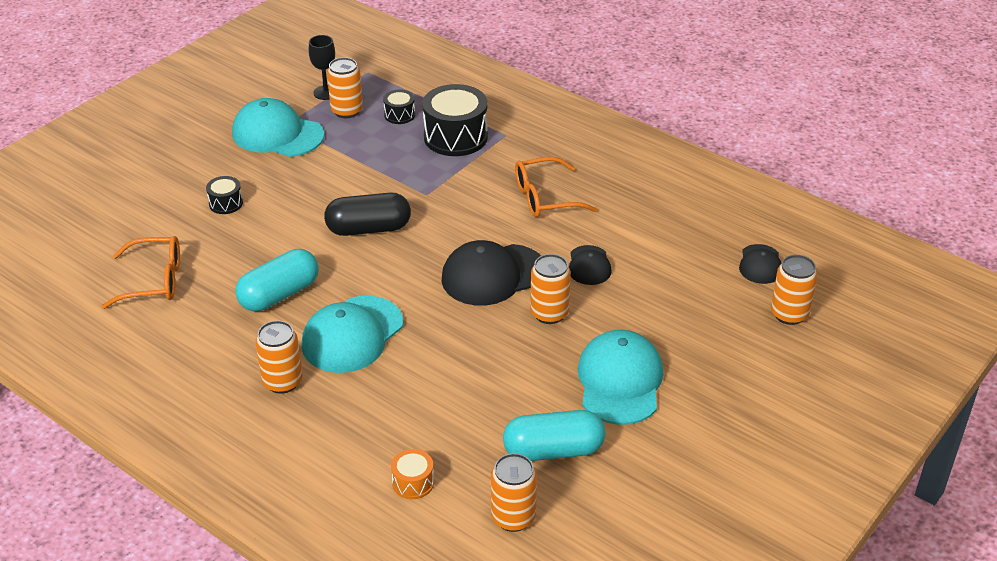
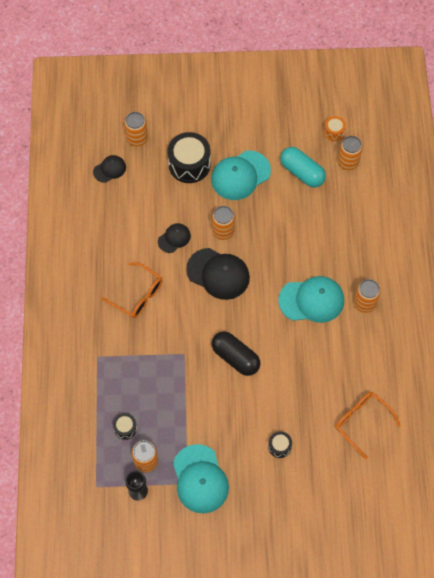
camera: 130 degrees left, 25 degrees up
(279, 294) = (317, 355): turquoise capsule -> none
(413, 483) = (366, 208): orange drum -> orange drum (334, 132)
(455, 137) = (121, 380): black drum -> black drum (189, 164)

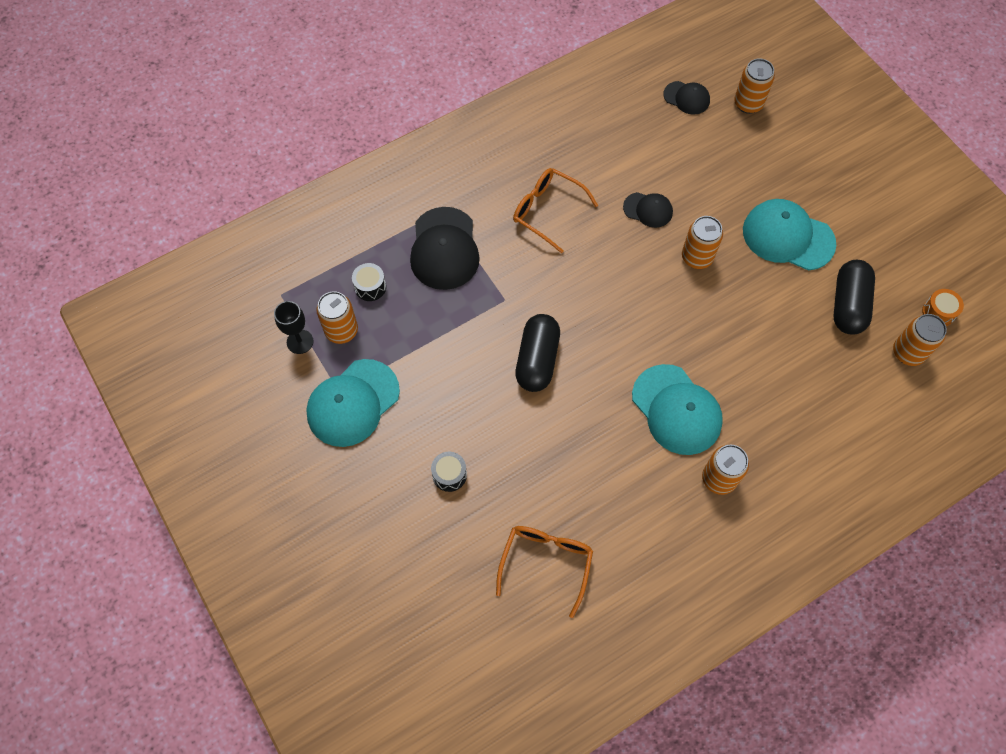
camera: 60 degrees right, 0 degrees up
(138, 295) = (547, 211): orange glasses -> orange glasses turned 120 degrees clockwise
(189, 164) = (758, 174): black drum -> none
(218, 274) = (636, 282): black cap -> black cap (444, 249)
(302, 173) = (848, 305): turquoise capsule -> black capsule

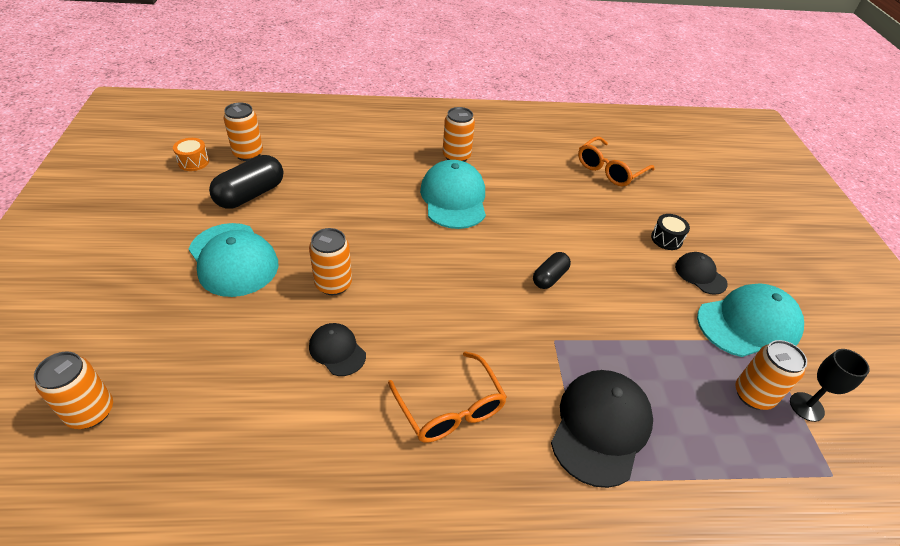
camera: 155 degrees left, 20 degrees down
(370, 287) = (709, 427): black drum -> none
(537, 360) = (549, 277): black capsule -> black capsule, size x0.59
(686, 98) = (148, 466): black cap -> black cap (700, 275)

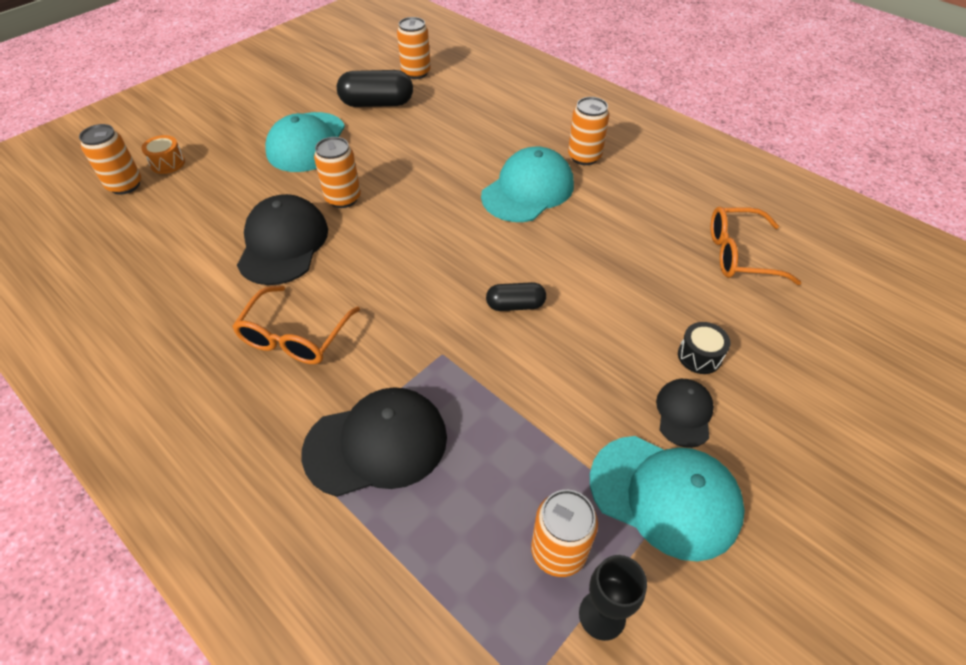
camera: 50 degrees right, 5 degrees up
(193, 162) = (372, 61): orange drum -> orange drum (167, 163)
(337, 350) = (283, 244): black cap -> black cap, size x1.83

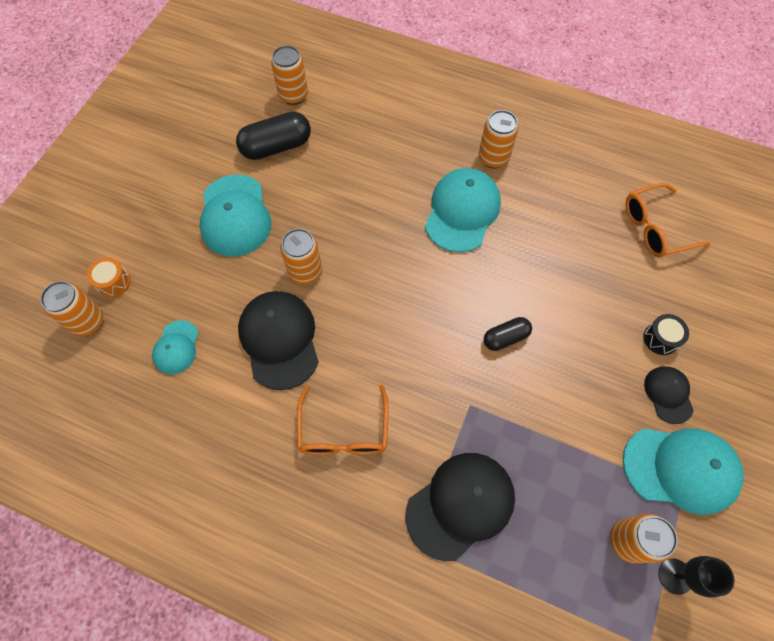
camera: 20 degrees left, 15 degrees up
(185, 224) = (176, 347): none -> turquoise cap

